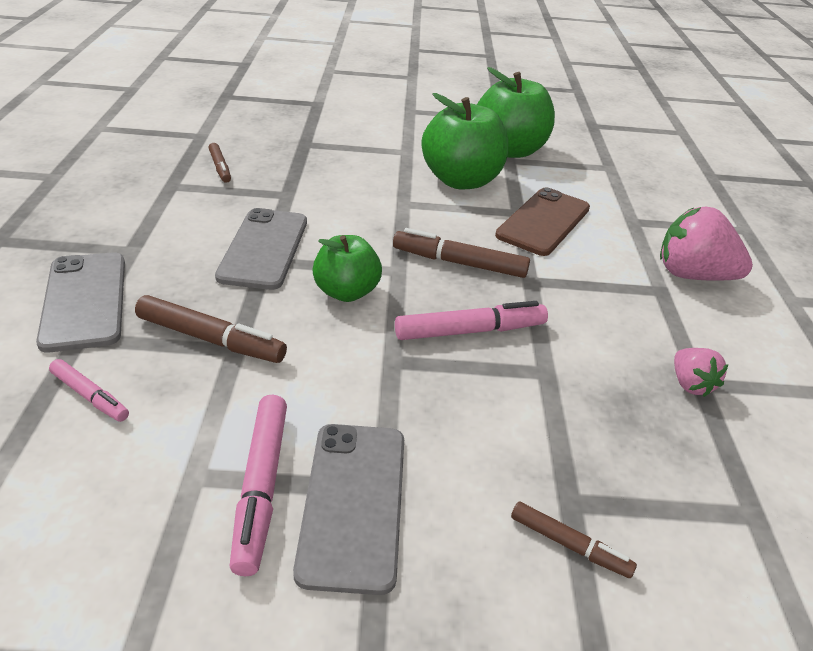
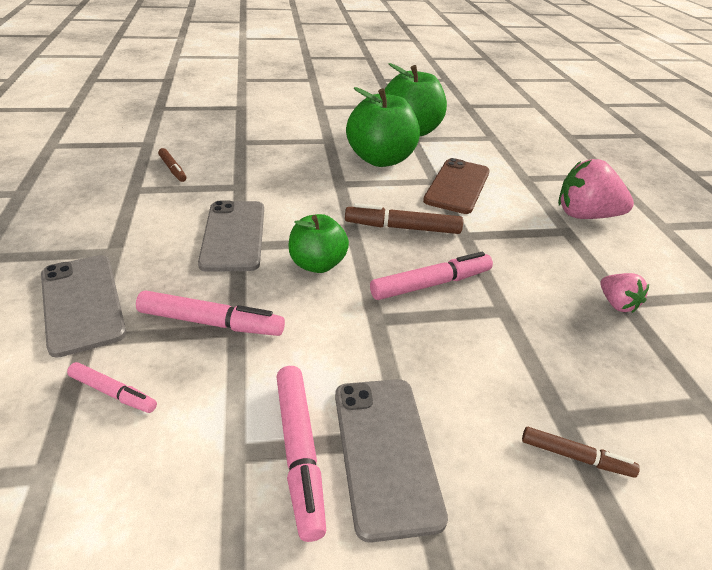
camera: 10 degrees left, 0 degrees up
(210, 339) = (210, 322): brown marker -> pink marker

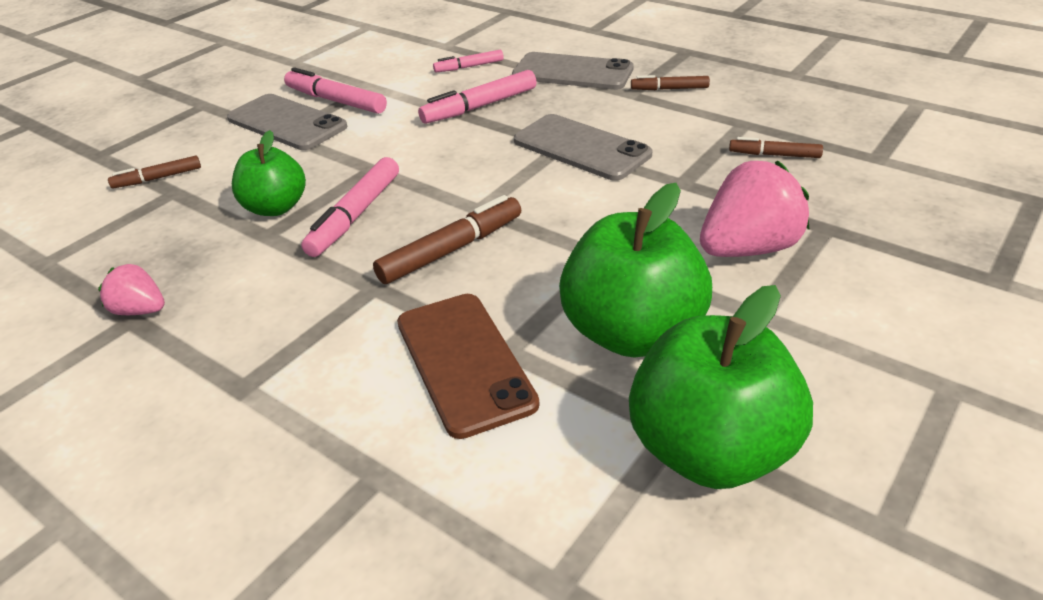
camera: 140 degrees right, 0 degrees up
(89, 235) = (670, 89): none -> brown marker
(317, 264) = (475, 171): green apple -> green apple (275, 208)
(585, 215) = (221, 443): pink strawberry -> pink strawberry (748, 249)

